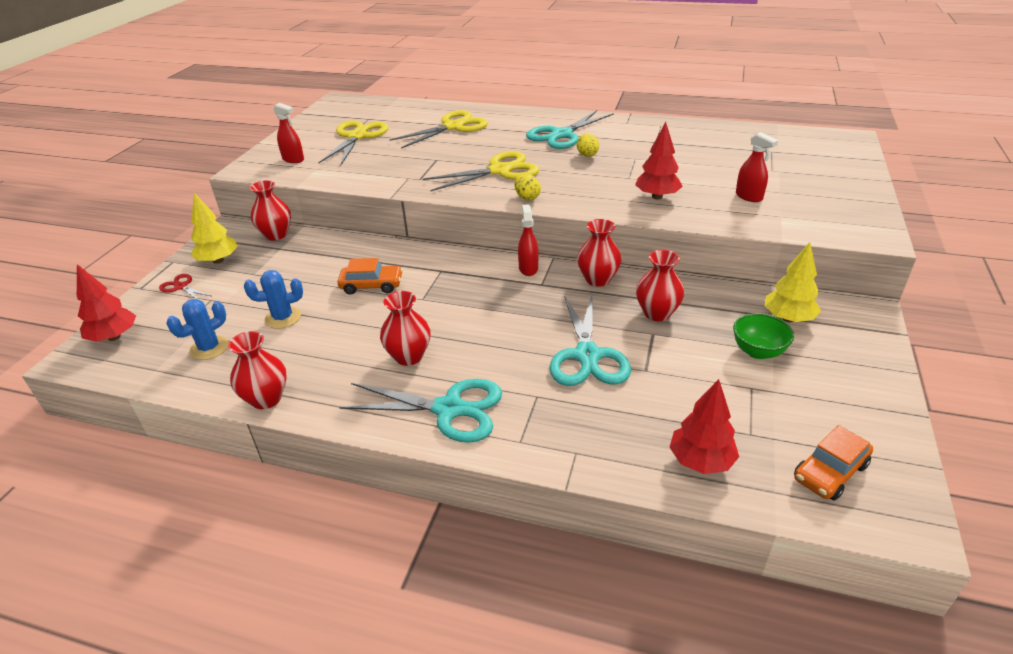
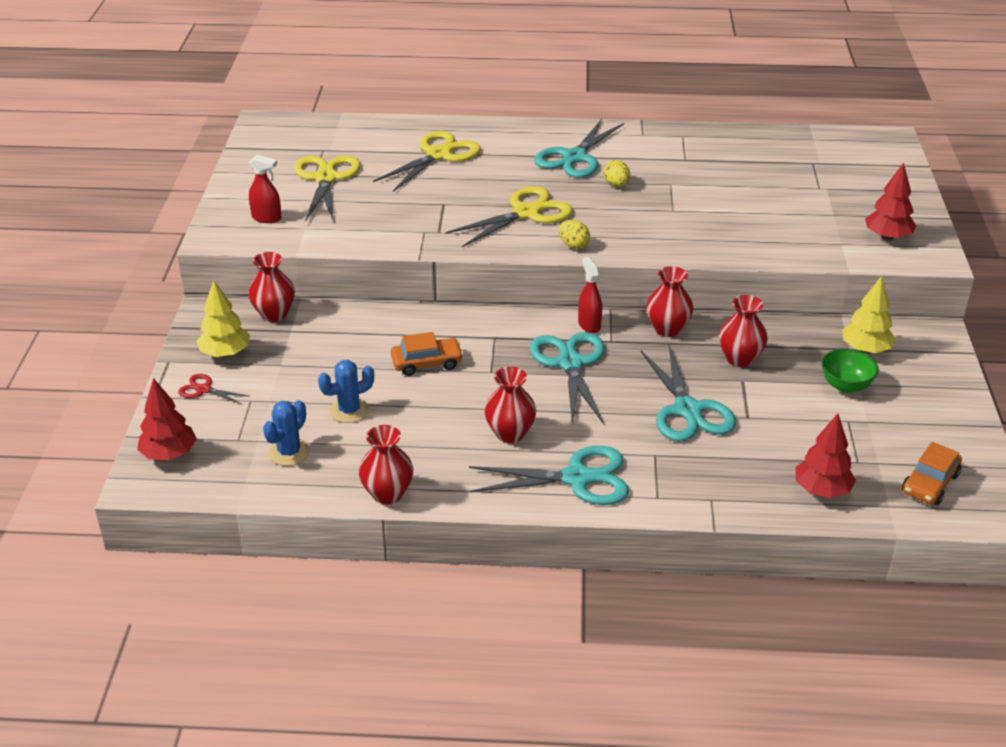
camera: 15 degrees left, 0 degrees up
(495, 299) = (570, 363): none -> turquoise scissors
(657, 197) = (711, 232): red tree -> red tree (887, 237)
(749, 197) = (804, 223): red spray bottle -> none

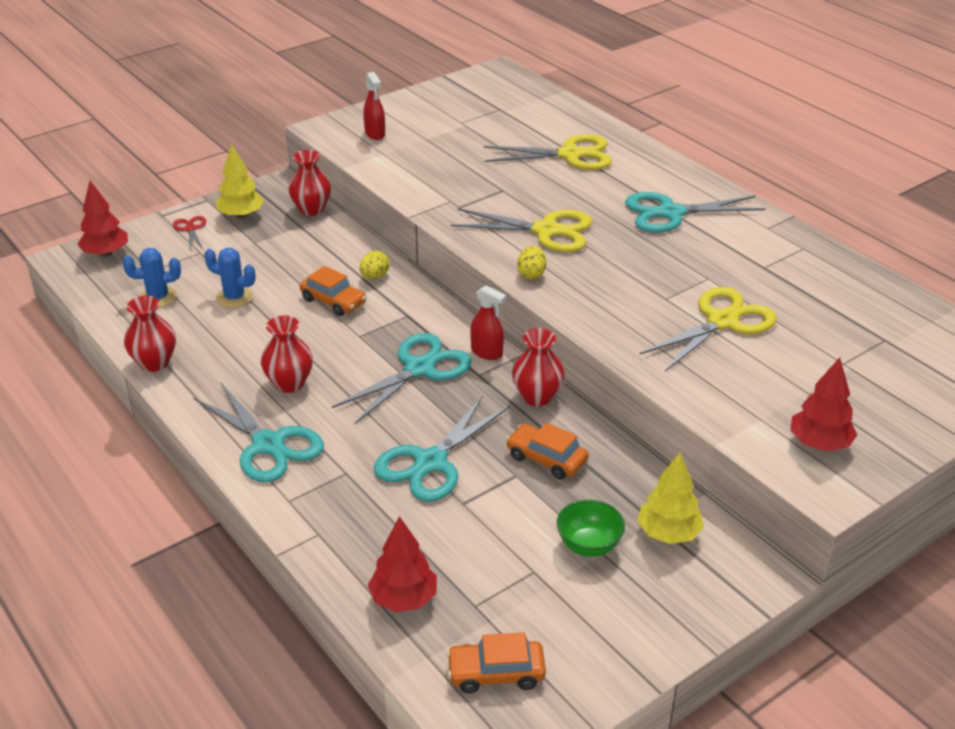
camera: 50 degrees right, 0 degrees up
(326, 178) = (462, 129): yellow scissors -> yellow scissors (722, 322)
(589, 324) = (487, 352): red spray bottle -> red spray bottle turned 90 degrees clockwise
(616, 185) = (660, 252): yellow egg -> yellow egg (374, 276)
(739, 359) = (546, 459): red vase -> orange car

